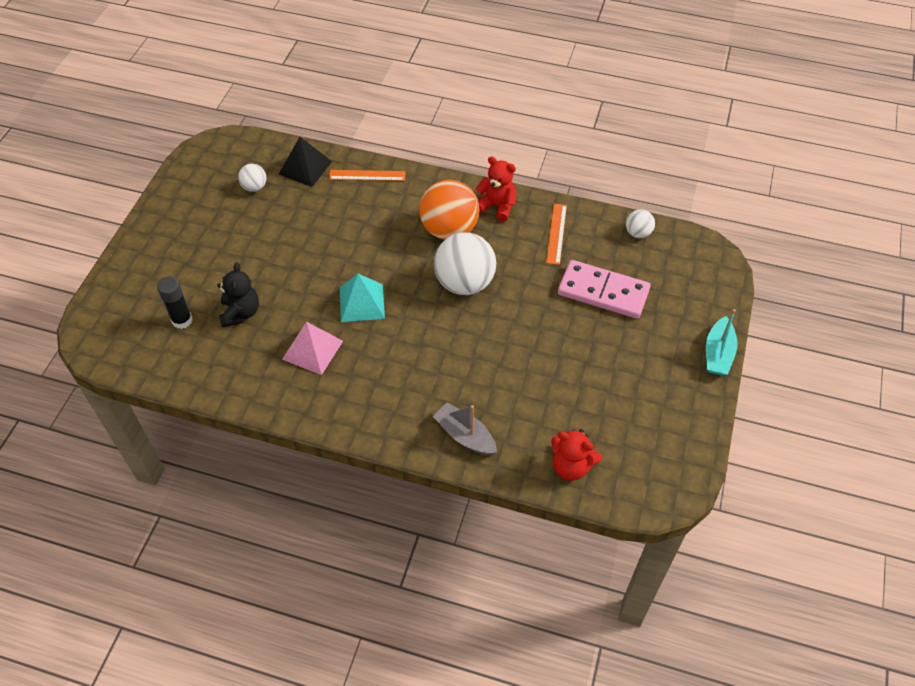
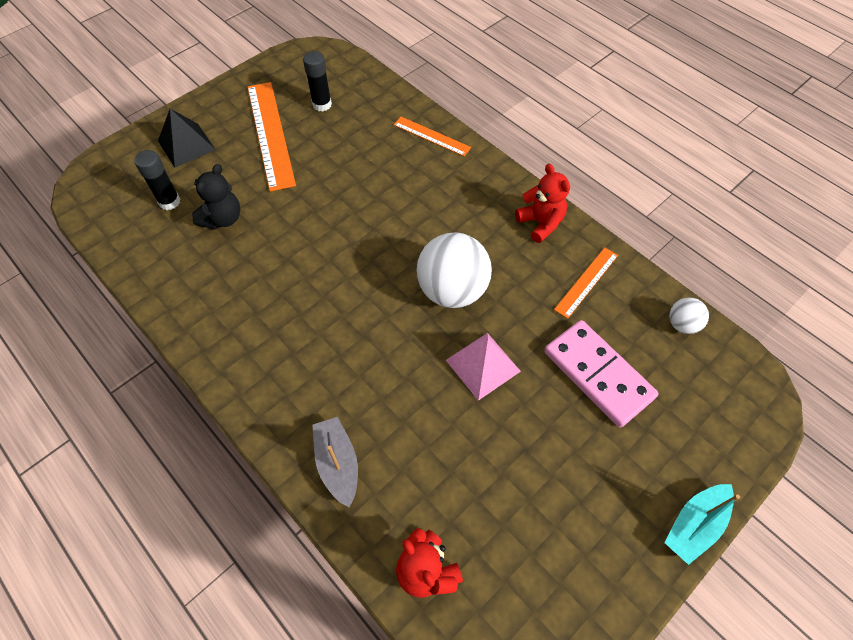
camera: 30 degrees right, 5 degrees up
(228, 229) = (270, 134): none -> orange ruler
(254, 187) = (322, 104): white ball -> black glue stick
(305, 167) = (380, 105): black pyramid -> black pyramid (186, 145)
(312, 350) = (258, 288): pink pyramid -> pink pyramid (483, 365)
(362, 303) = (337, 262): turquoise pyramid -> none
(449, 230) = (474, 226): orange ball -> none

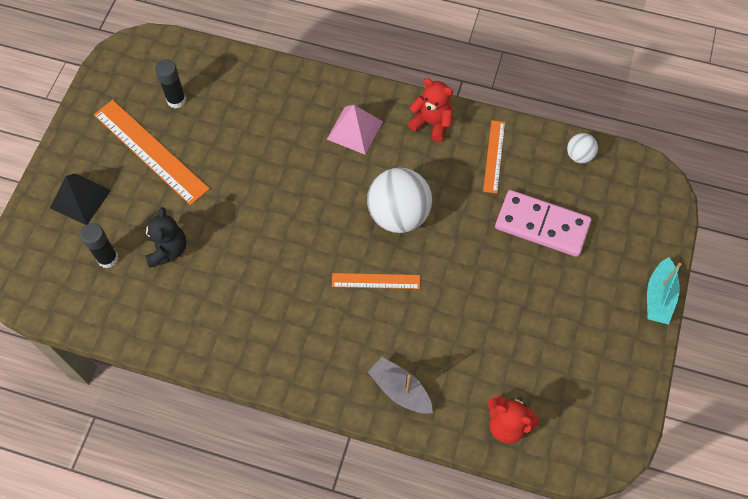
camera: 30 degrees left, 5 degrees up
(431, 136) = (295, 86): orange ruler -> orange ruler (376, 281)
(483, 365) = (457, 262): pink pyramid -> pink pyramid (354, 130)

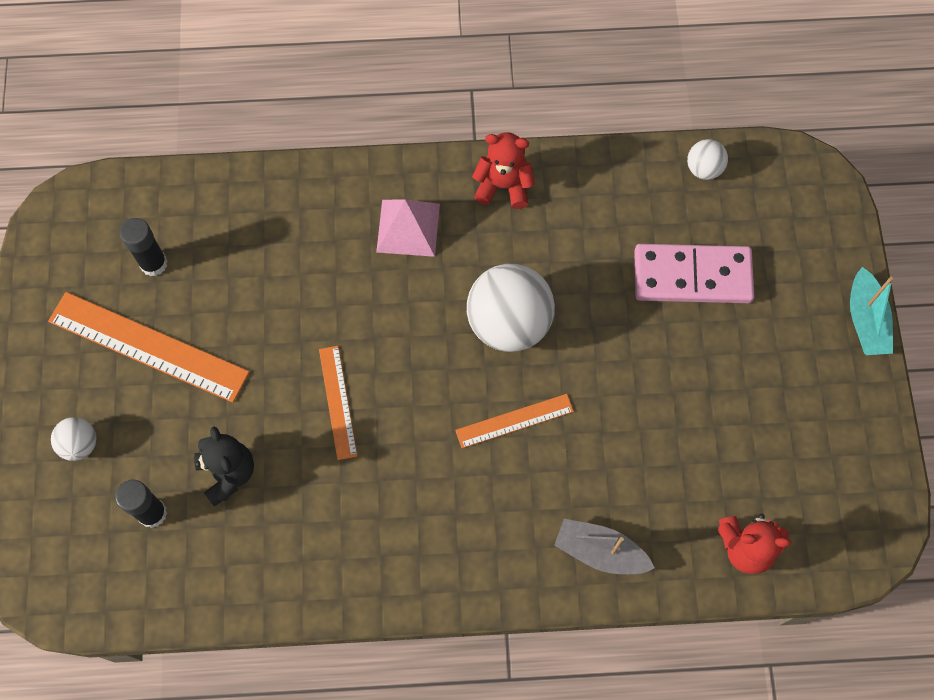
camera: 20 degrees left, 5 degrees up
(80, 199) = (80, 444): black pyramid -> white ball
(494, 156) = (599, 204): orange ruler -> orange ruler (337, 402)

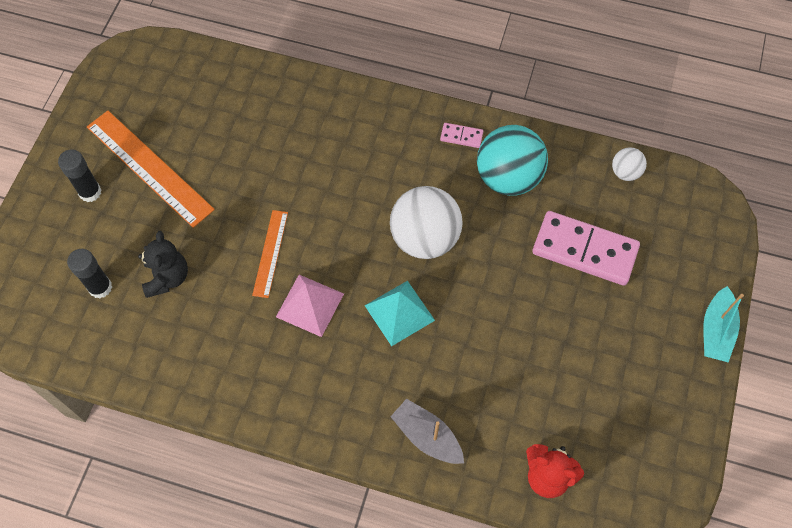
camera: 20 degrees right, 5 degrees down
(80, 444) = (70, 220): white ball -> none
(154, 264) = (178, 111): black glue stick -> black glue stick (90, 192)
(408, 227) = (376, 144): pink pyramid -> pink pyramid (310, 305)
(503, 186) = (461, 136): red teddy bear -> pink domino
(514, 421) = (399, 312): orange ruler -> turquoise pyramid
(575, 218) = (508, 178): none -> turquoise ball

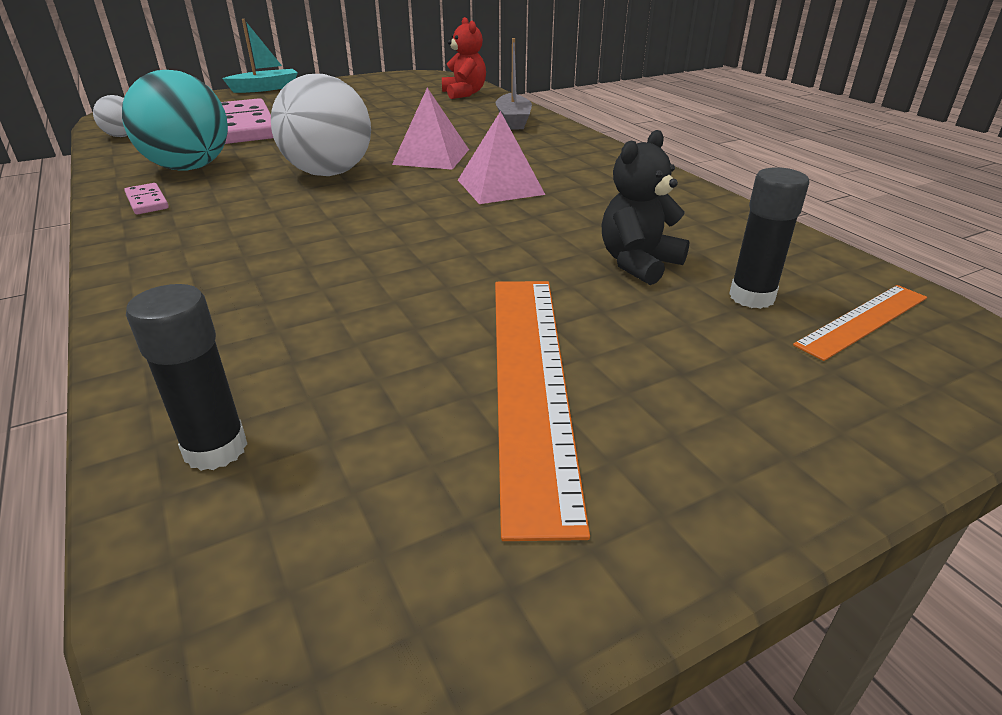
camera: 135 degrees left, 30 degrees down
(90, 192) = (682, 411): black glue stick -> black glue stick (215, 449)
(270, 253) = (484, 226): orange ruler -> orange ruler (863, 320)
(399, 312) = (431, 156): turquoise pyramid -> pink pyramid

